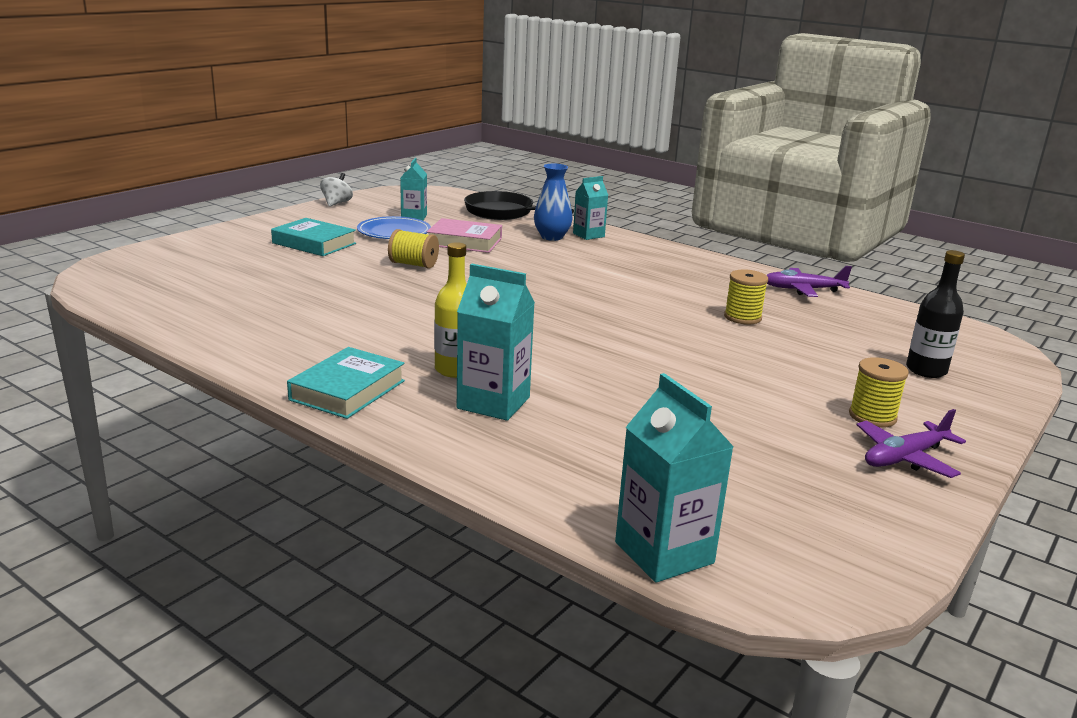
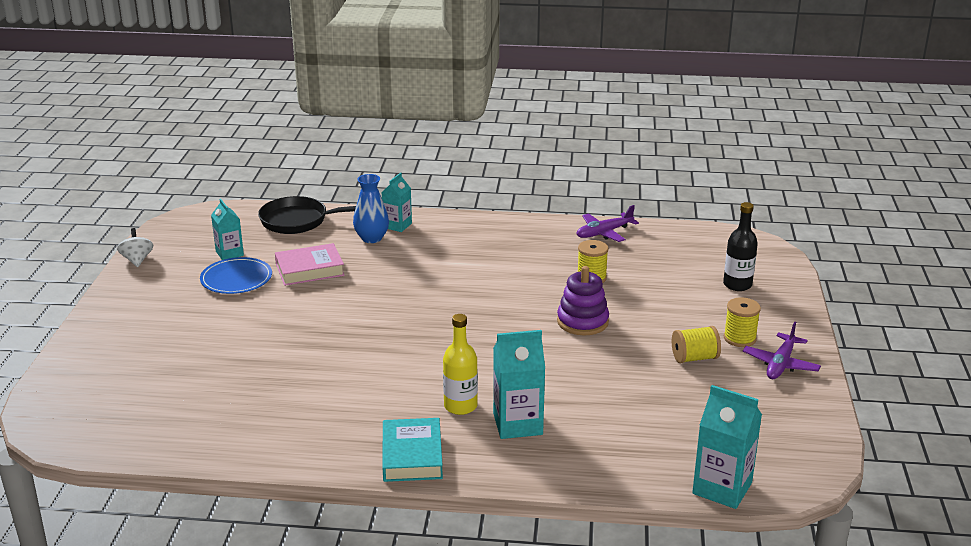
camera: 30 degrees left, 5 degrees up
(314, 243) = (187, 318): turquoise book -> none
(413, 264) = (301, 312): yellow spool -> yellow spool (694, 358)
(685, 346) = (582, 322): none -> purple stacking toy

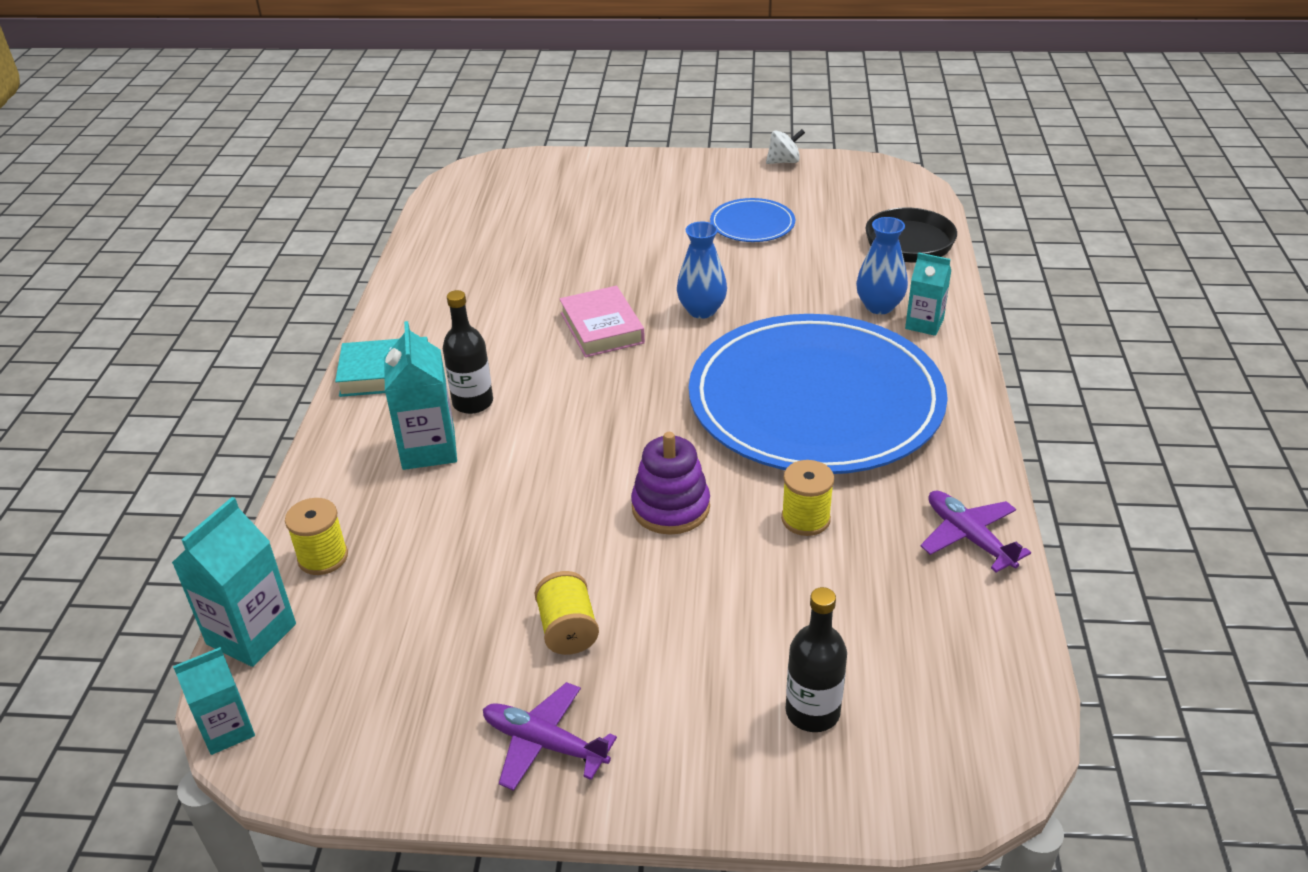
camera: 90 degrees right, 10 degrees up
(229, 253) = (812, 212): turquoise carton -> turquoise carton (227, 730)
(310, 270) = (783, 269): pink book -> pink book (602, 328)
(357, 304) = (701, 310): none -> blue vase
(460, 406) = (473, 403): yellow bottle -> black bottle
(476, 267) = (815, 400): none -> blue plate
(739, 338) = (626, 695): yellow spool -> yellow spool (323, 557)

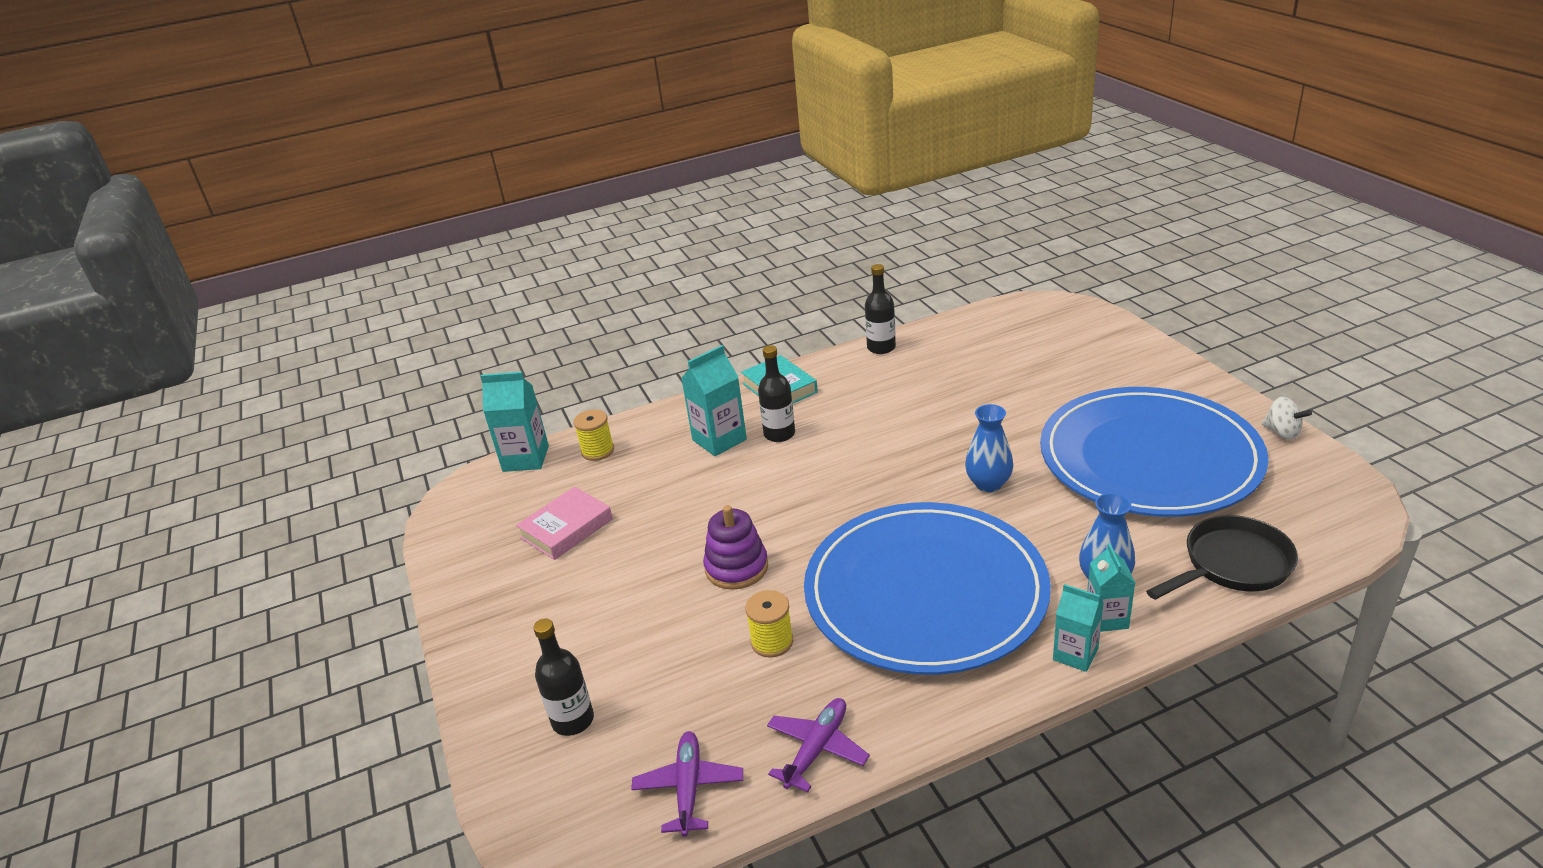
camera: 65 degrees right, 5 degrees down
(227, 730) = (456, 487): turquoise carton -> turquoise carton (1075, 654)
(405, 284) = (881, 348): none -> black bottle
(544, 743) = (493, 605): purple plane -> purple plane (689, 788)
(568, 630) = (590, 573): yellow spool -> none
(602, 328) = (915, 447): pink book -> pink book (566, 528)
(752, 224) = (1149, 457): blue plate -> blue plate, size x2.45

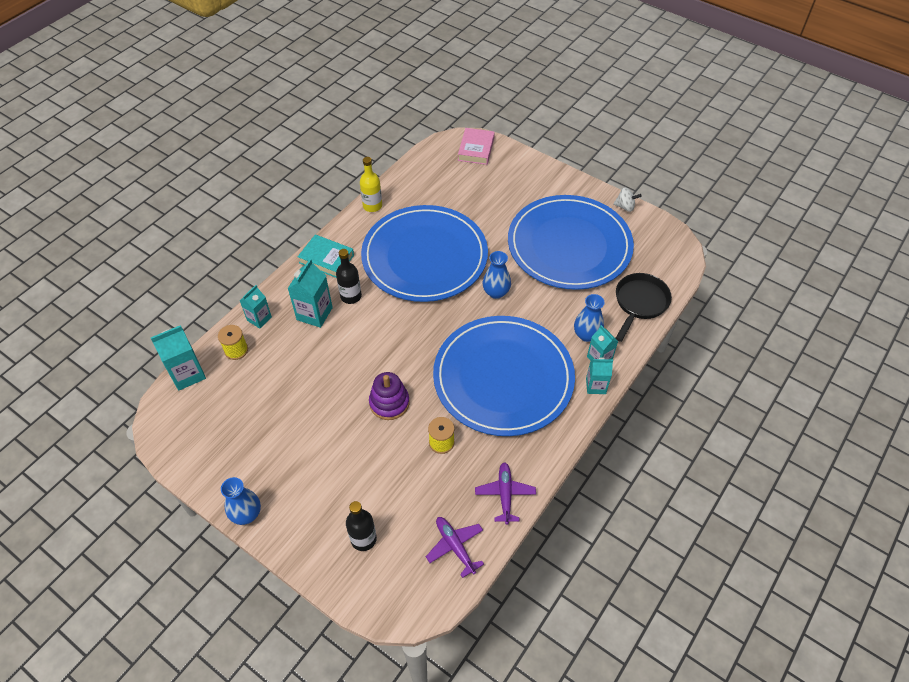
camera: 35 degrees left, 20 degrees up
(461, 629) = (246, 514): none -> blue vase
(566, 528) = (260, 417): pink book -> pink book (476, 149)
(650, 427) = (259, 319): none -> turquoise carton
(881, 348) = (372, 206): black bottle -> yellow bottle
(912, 416) = (424, 256): none -> blue plate

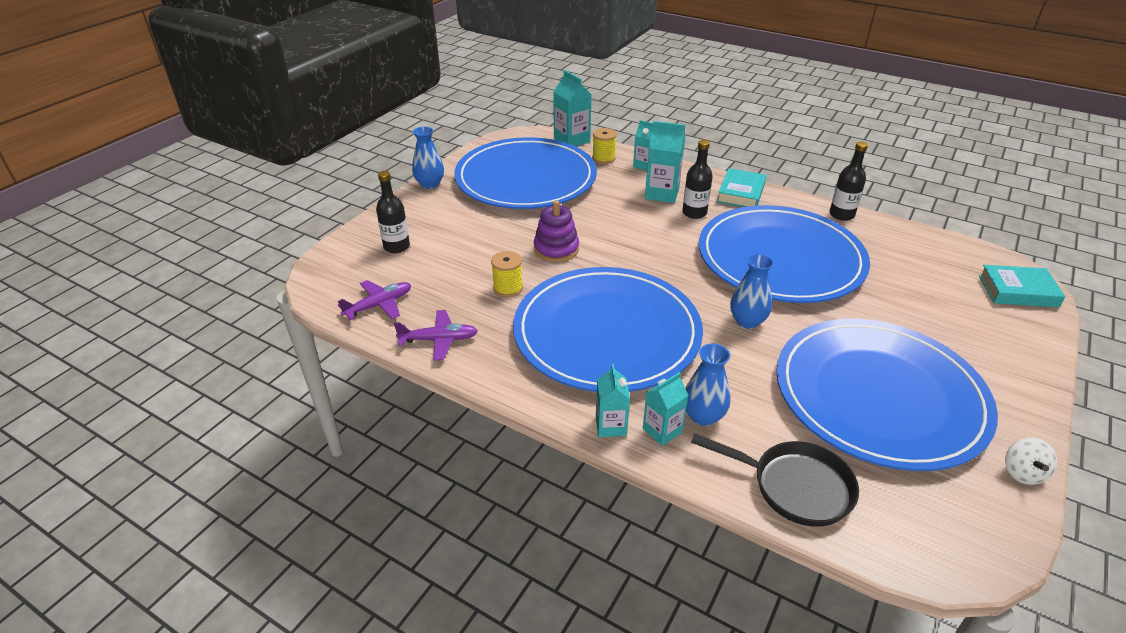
camera: 85 degrees right, 15 degrees down
(258, 421) = (526, 178): none -> blue plate
(372, 206) = (841, 215): yellow bottle -> black bottle
(476, 149) = (1017, 291): pink book -> turquoise book

